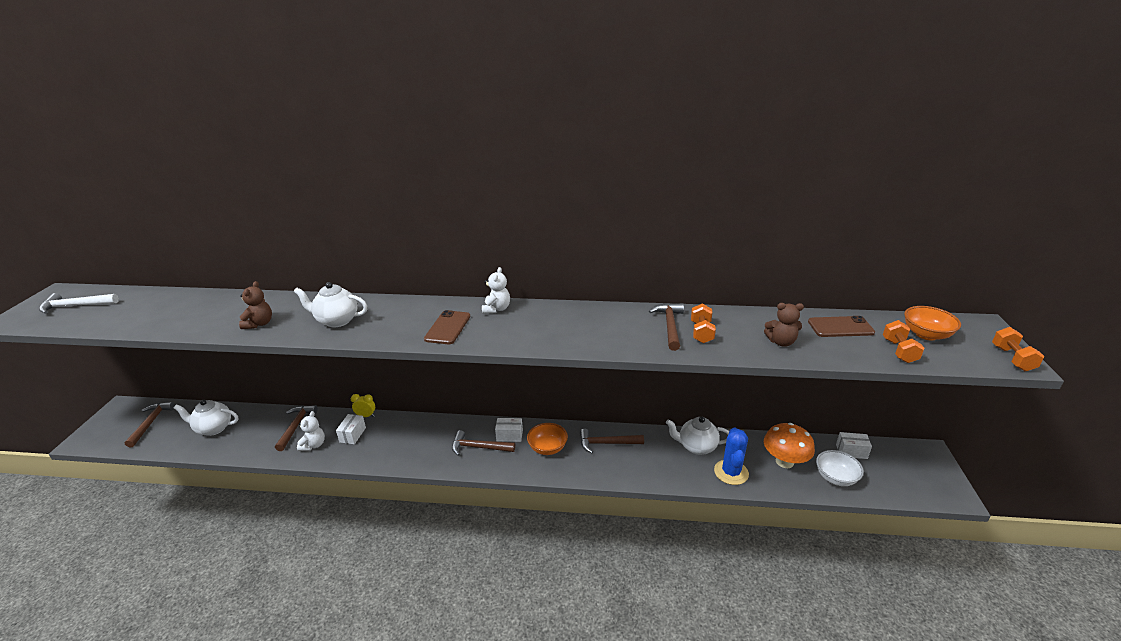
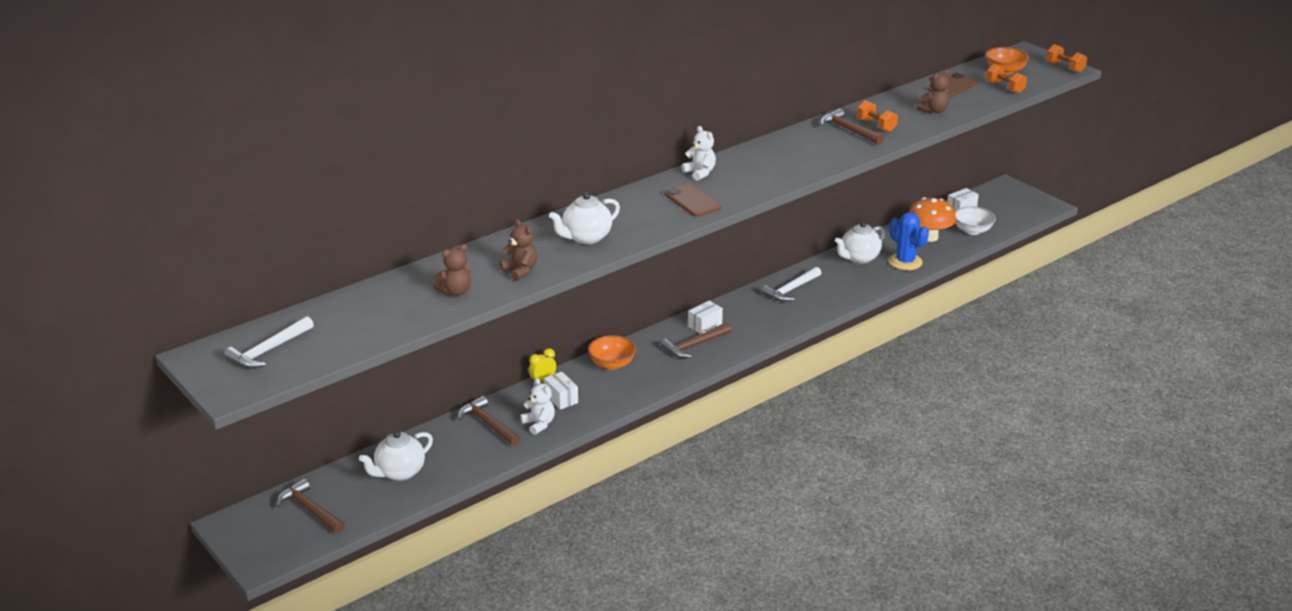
camera: 45 degrees left, 0 degrees up
(206, 319) = (455, 292): none -> brown teddy bear
(547, 448) = (751, 316): orange bowl -> orange bowl (612, 364)
(607, 443) = (791, 290): brown hammer -> white hammer

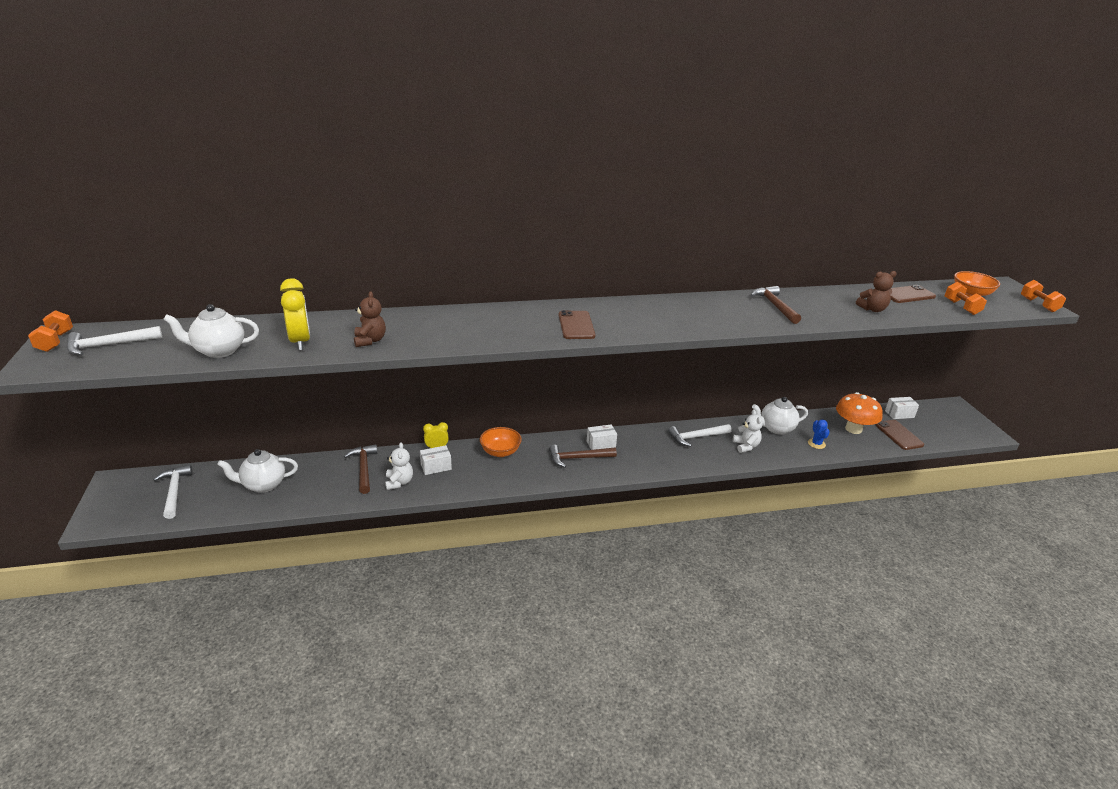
camera: 25 degrees right, 0 degrees up
(310, 510) = (174, 491): brown hammer -> white hammer
(455, 292) = (300, 342): brown teddy bear -> yellow clock
(561, 398) = (436, 467): white box -> white box turned 75 degrees clockwise
(586, 238) = (454, 330): white teapot -> white teapot (218, 351)
(700, 173) = (607, 306): white teddy bear -> white teddy bear (746, 446)
(876, 126) = (805, 308): orange dumbbell -> orange dumbbell (55, 341)
(905, 262) = (816, 444): blue cactus -> blue cactus, size x0.56
(972, 230) = (899, 435): white bowl -> brown phone

